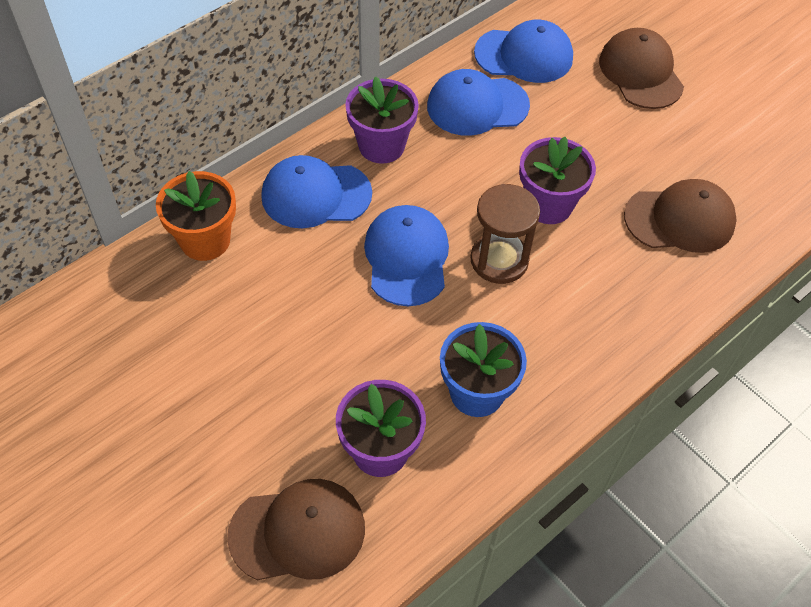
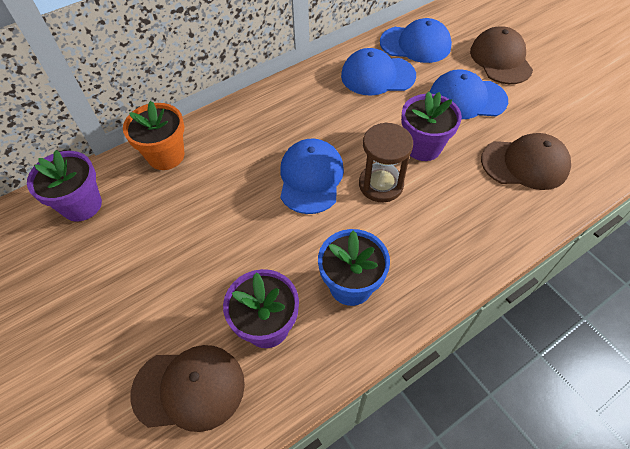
camera: 10 degrees right, 0 degrees up
(316, 195) = (251, 129): blue cap -> blue cap (467, 98)
(381, 146) = (304, 99): purple flower pot -> purple flower pot (82, 205)

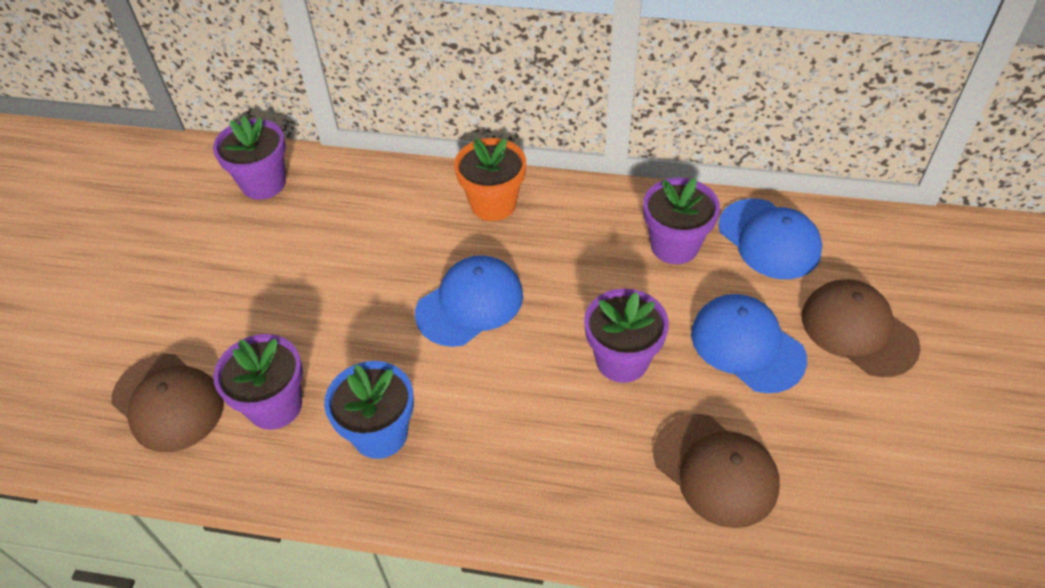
camera: 45 degrees right, 5 degrees down
(166, 156) = (373, 186): orange flower pot -> orange flower pot (493, 204)
(377, 76) = (674, 246): blue cap -> purple flower pot
(381, 184) = (527, 364): brown hourglass -> none
(500, 59) = (858, 330): brown cap -> brown cap turned 75 degrees counterclockwise

